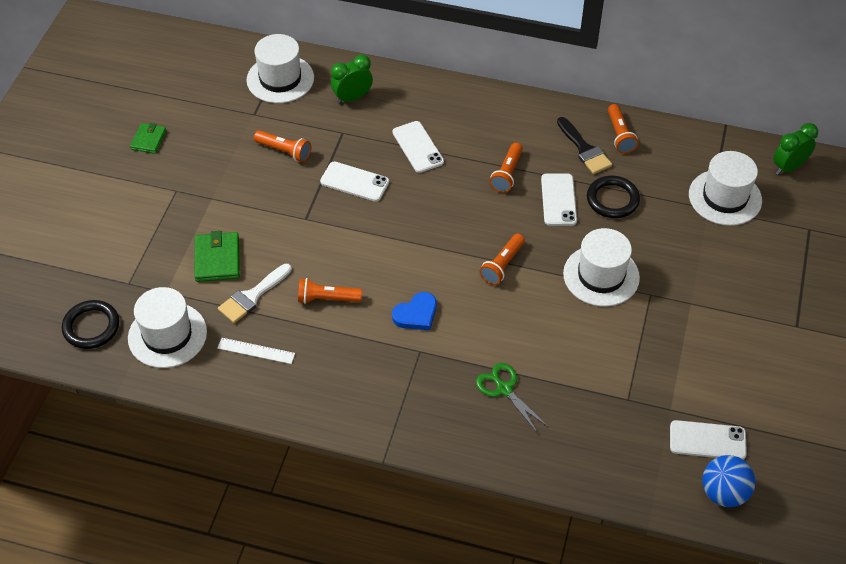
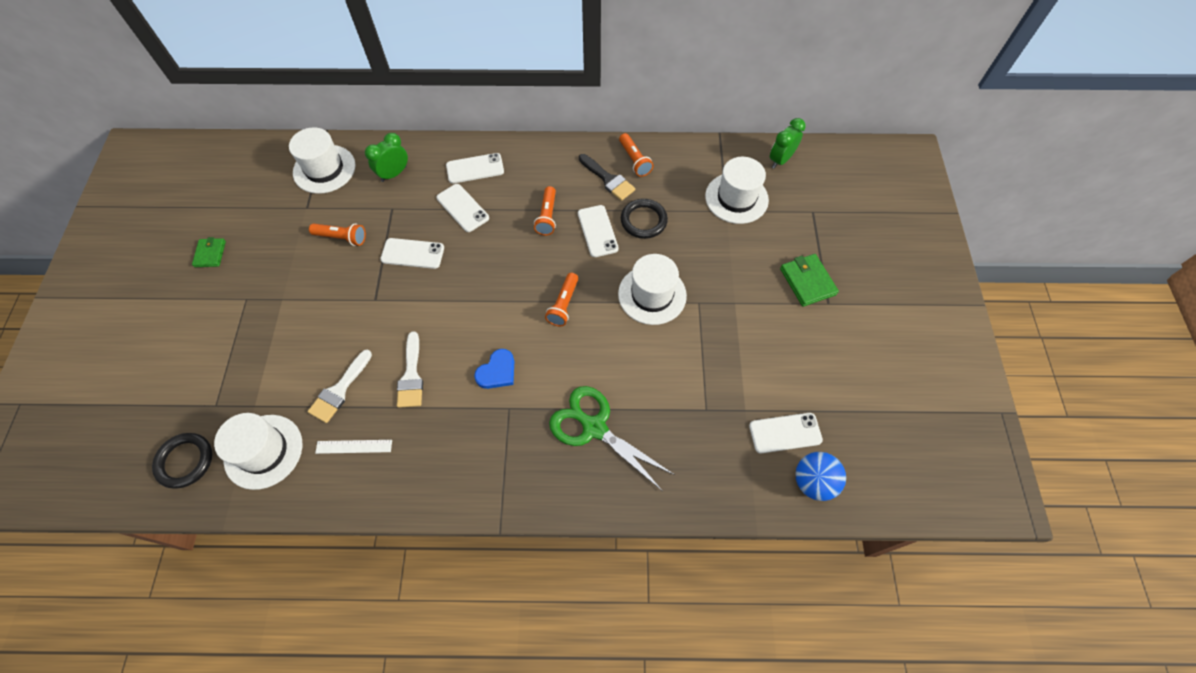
camera: 15 degrees left, 10 degrees up
(217, 259) = (298, 360): green wallet -> green wallet (807, 281)
(327, 299) = (411, 376): orange flashlight -> white brush
(440, 109) = (475, 168): none -> white phone
(504, 389) = (594, 427): green scissors -> green scissors, size x1.63

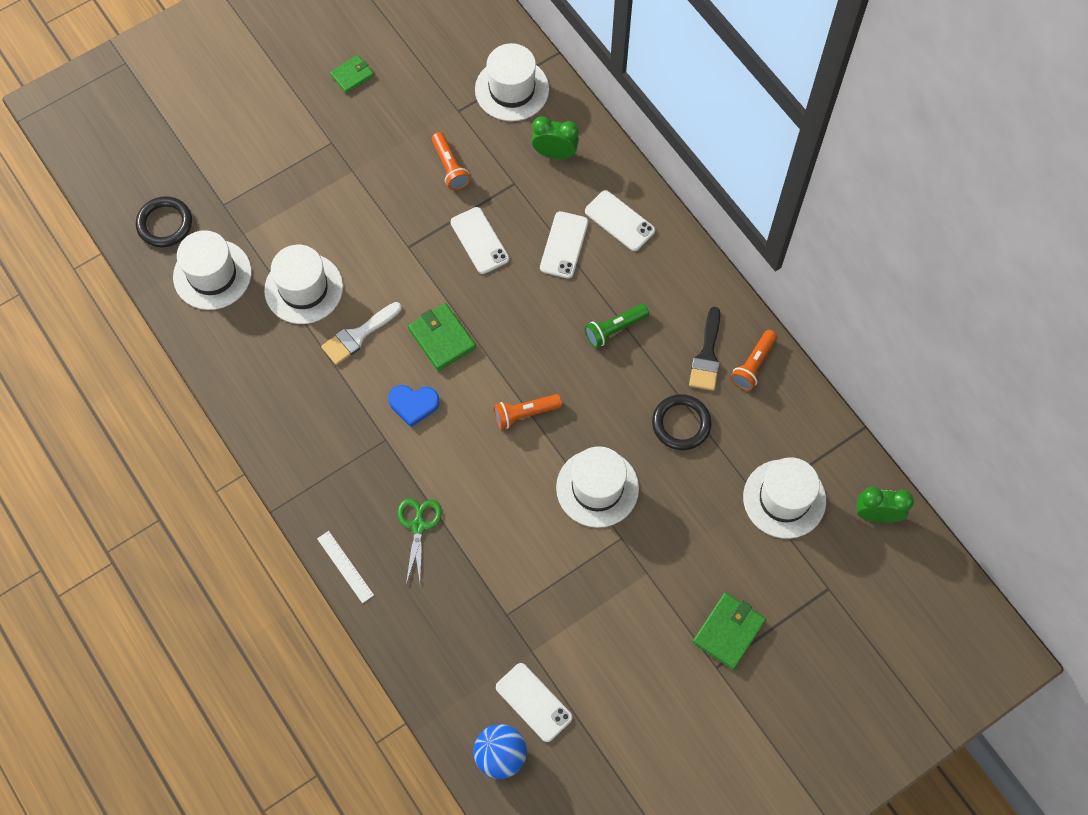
camera: 55 degrees right, 5 degrees up
(339, 390) = (303, 288): white brush -> white hat
(354, 446) = (264, 340): white ruler -> white ruler (345, 566)
(463, 322) = (442, 338): none -> green wallet
(547, 216) = (615, 329): orange flashlight -> green flashlight
(594, 427) = (418, 526): green scissors -> green scissors, size x0.61
(597, 231) = (633, 388): white phone -> none

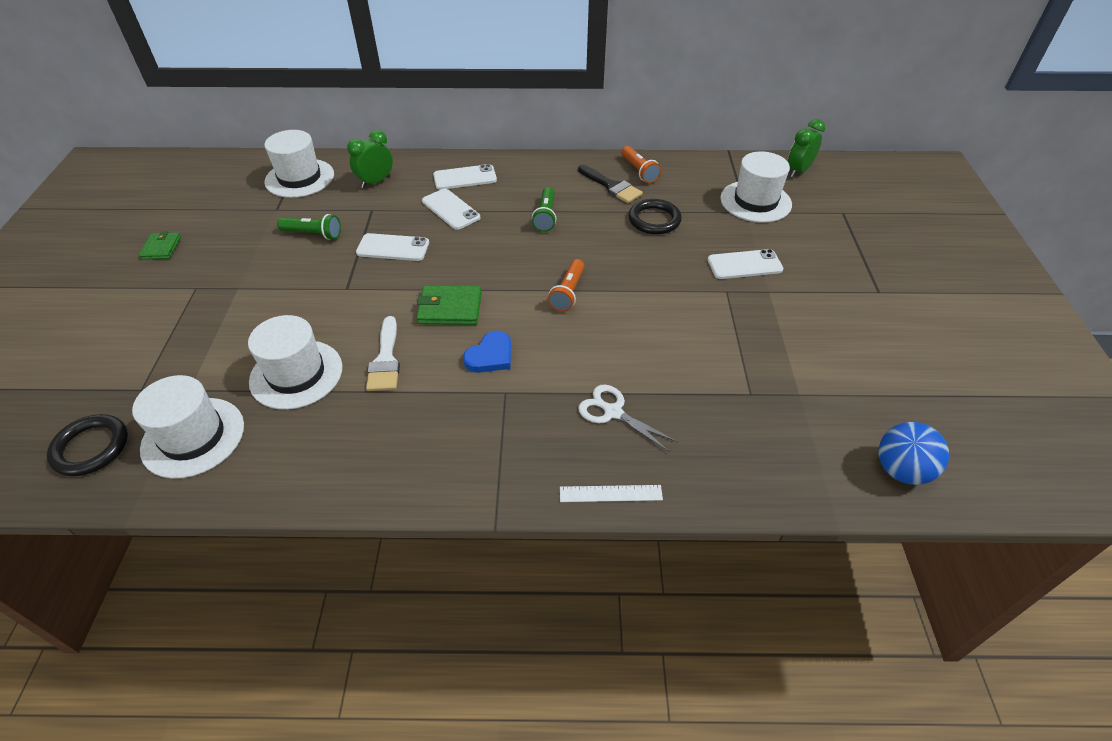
camera: 55 degrees left, 20 degrees down
(418, 526) = (613, 412): green scissors -> white scissors
(450, 167) = (313, 234): orange flashlight -> green flashlight
(533, 702) = (854, 418): white phone -> white phone (744, 265)
(597, 488) = (671, 284): white hat -> none
(728, 631) = (850, 272): green wallet -> none

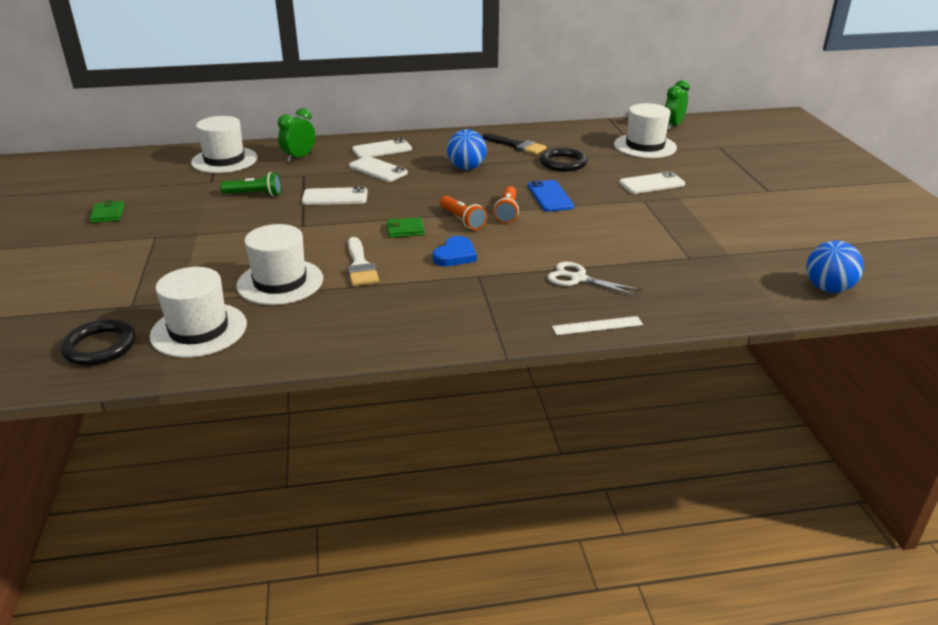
camera: 10 degrees left, 15 degrees down
(450, 308) = (405, 230): green wallet -> green wallet, size x0.66
(546, 216) = (466, 168): green flashlight -> blue ball
(623, 273) = (550, 196): none -> blue phone
(639, 171) = (537, 135): orange flashlight -> orange flashlight (462, 220)

